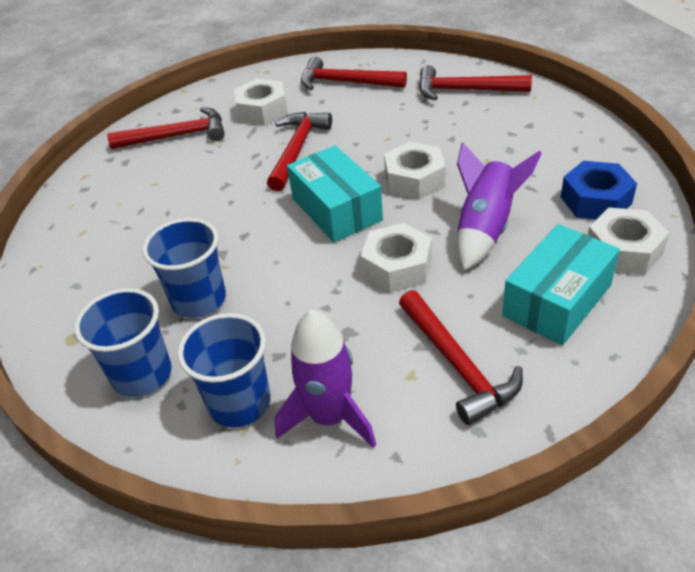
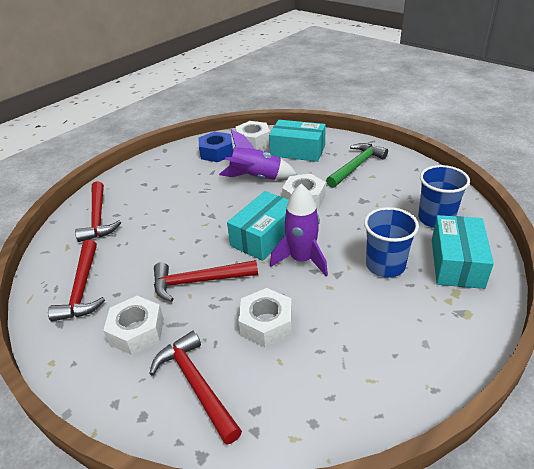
camera: 115 degrees left, 5 degrees down
(142, 375) = (456, 263): blue cup -> turquoise box
(330, 417) = (416, 190): purple rocket -> purple rocket (302, 259)
(414, 179) = (219, 213): white nut -> white nut (266, 323)
(457, 365) = (356, 166): red hammer -> green hammer

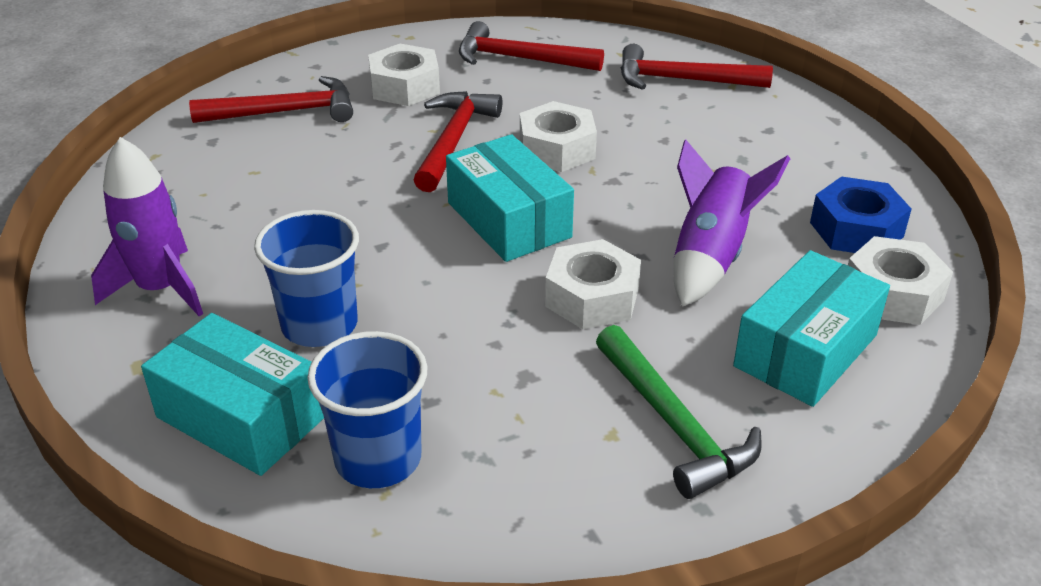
camera: 110 degrees right, 0 degrees up
(266, 323) = (321, 176): white nut -> white nut (557, 149)
(302, 259) = (416, 241): purple rocket -> purple rocket (160, 289)

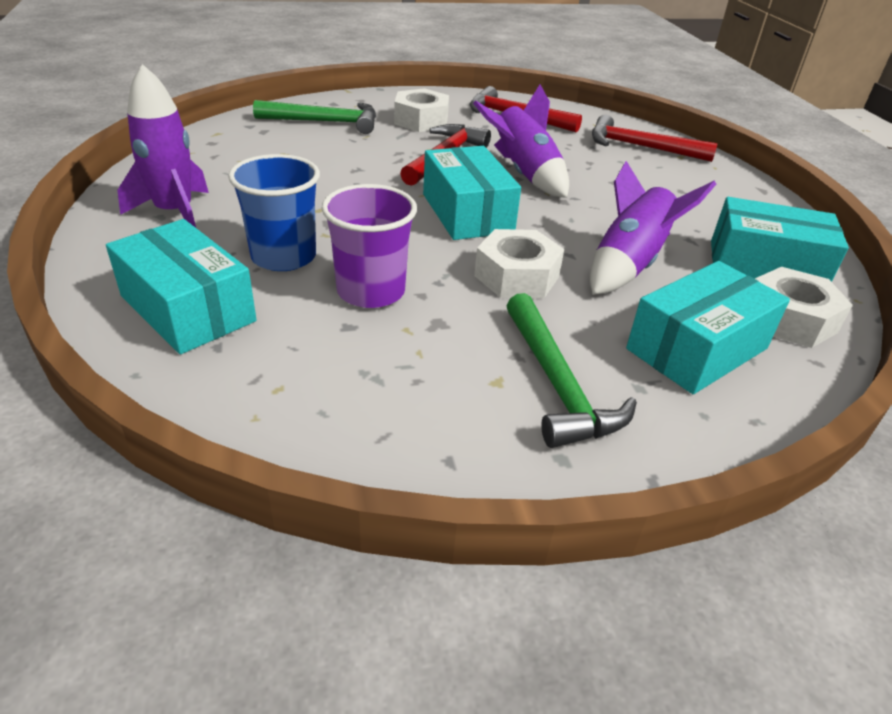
camera: 10 degrees right, 0 degrees up
(285, 112) = (325, 122): red hammer -> green hammer
(378, 458) = (284, 360): blue cup -> none
(438, 351) = (371, 291): none -> purple cup
(557, 149) = (524, 174): white nut -> purple rocket
(856, 229) = (765, 267): blue nut -> turquoise box

